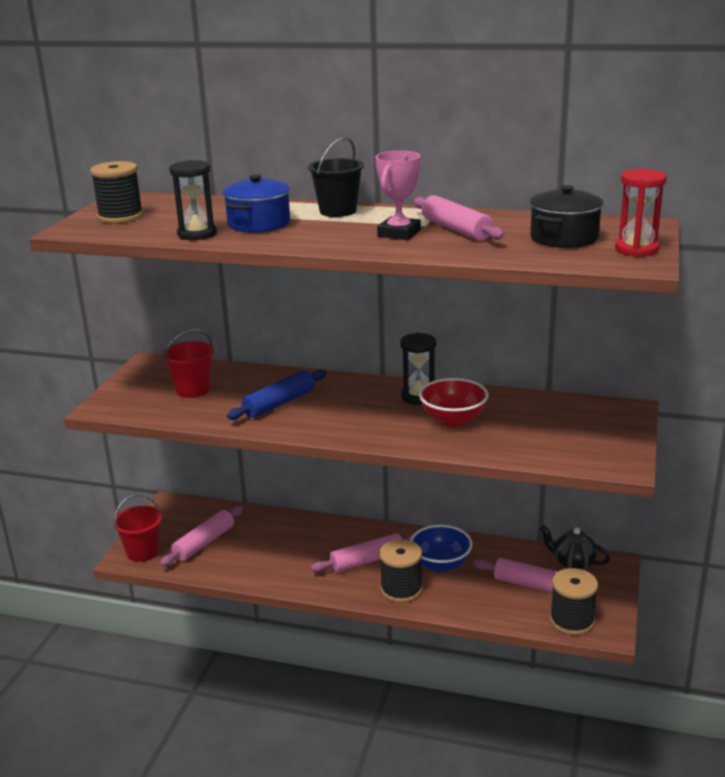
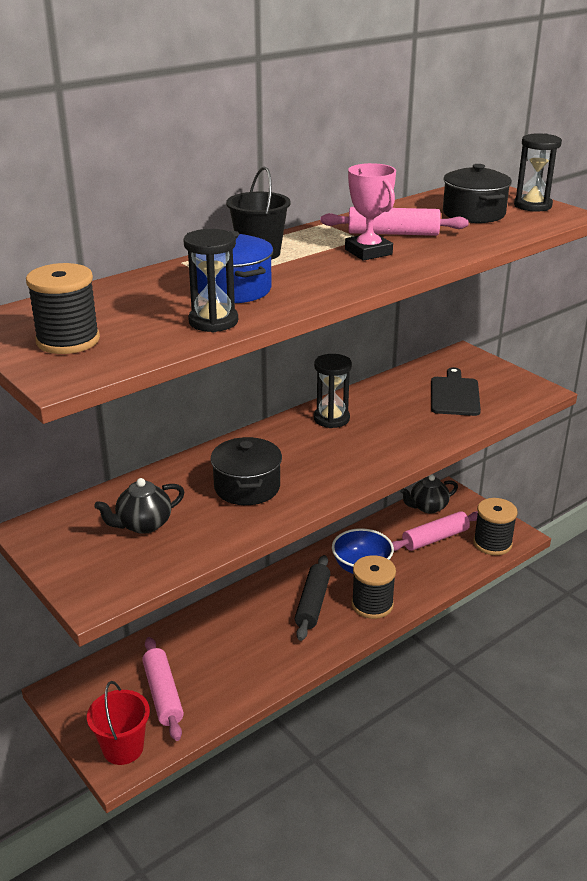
camera: 55 degrees left, 5 degrees up
(192, 390) = (143, 524): red bucket -> black teapot
(279, 403) = (247, 487): blue rolling pin -> black pot
(367, 561) = (312, 604): pink rolling pin -> black rolling pin
(453, 419) = (391, 421): red bowl -> none
(543, 430) = (454, 395): none -> black cutting board
(636, 249) = (532, 205): red hourglass -> black hourglass

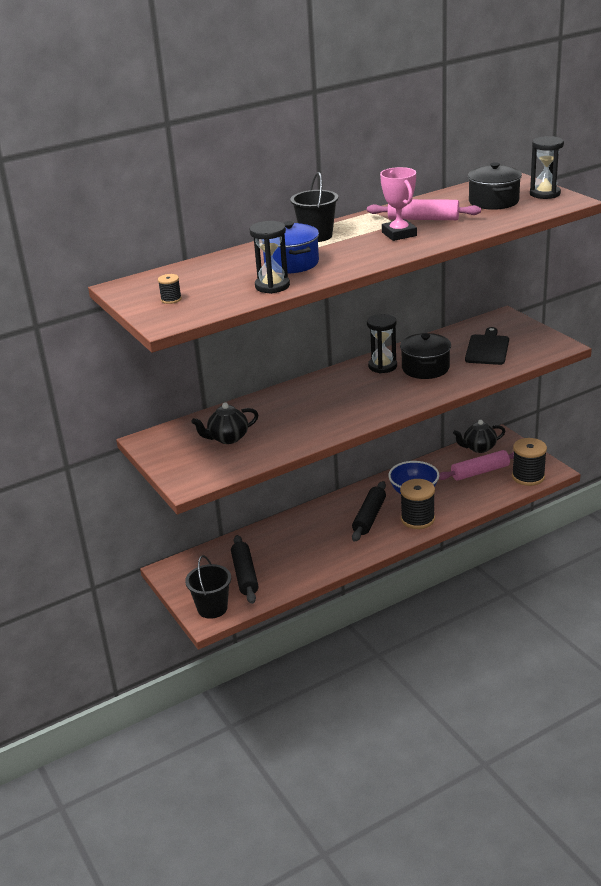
camera: 10 degrees right, 0 degrees up
(68, 340) = (171, 299): black spool -> black spool, size x0.49
(123, 748) = (212, 608): red bucket -> black bucket
(163, 694) = (245, 575): pink rolling pin -> black rolling pin
(247, 487) = (308, 414): black pot -> black pot (425, 368)

